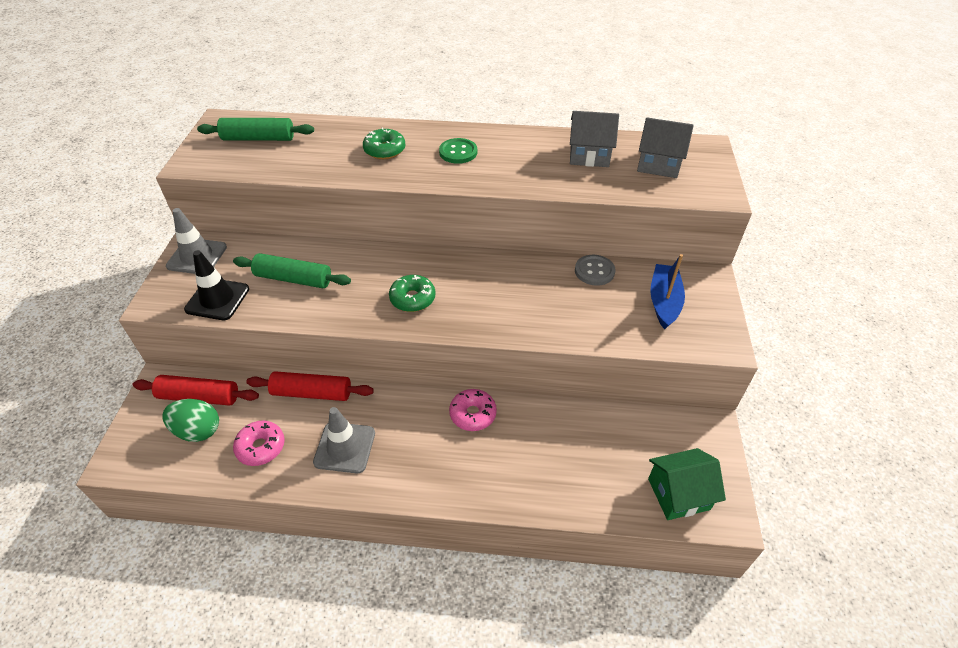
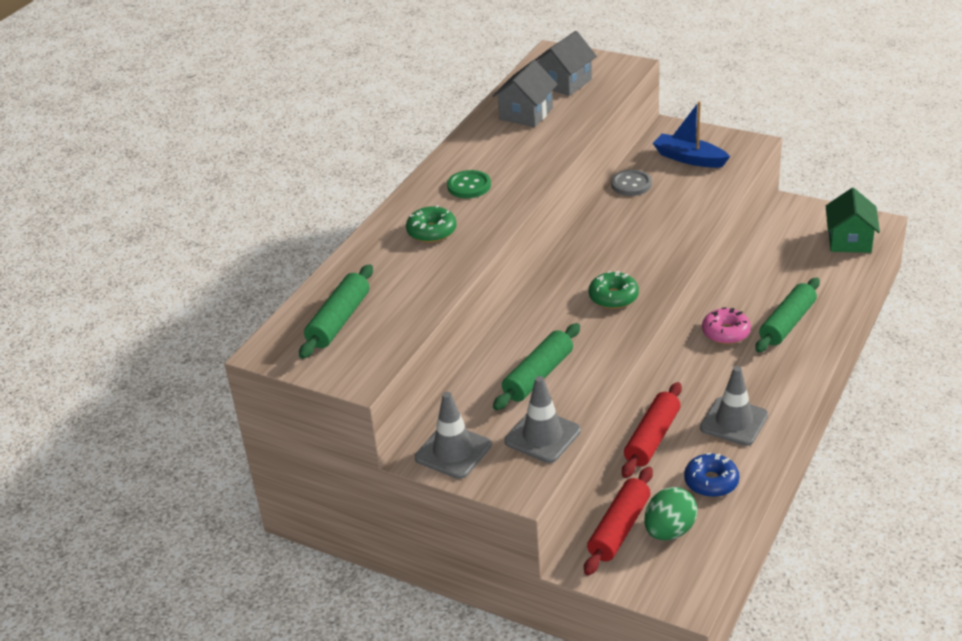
camera: 65 degrees left, 10 degrees down
(217, 299) = (542, 436): black traffic cone -> grey traffic cone
(261, 447) = (711, 482): pink donut -> blue donut
(505, 462) = (787, 323): none -> green rolling pin

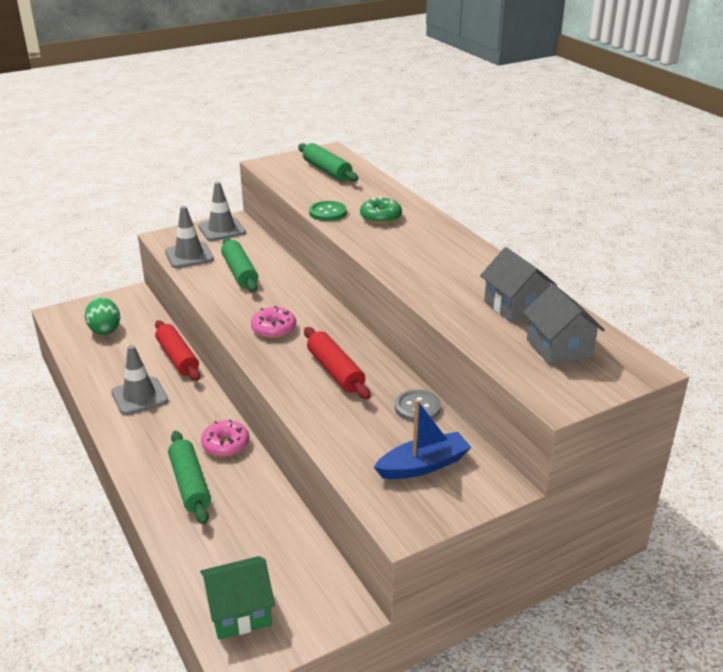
camera: 120 degrees right, 5 degrees down
(469, 186) = (423, 246): green button -> green button (327, 212)
(613, 297) = (274, 329): green donut -> pink donut
(619, 529) = (133, 315): red rolling pin -> red rolling pin (335, 371)
(711, 482) = (111, 361): blue donut -> none
(849, 240) = (239, 612): green house -> green house turned 60 degrees counterclockwise

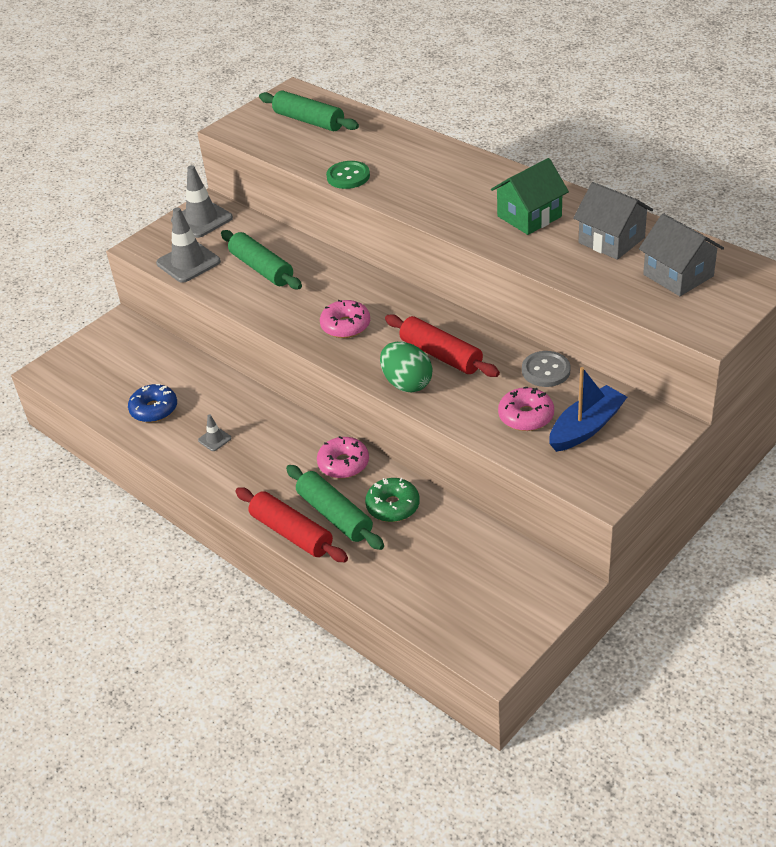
camera: 15 degrees left, 10 degrees up
(105, 329) = (118, 374): green egg -> green egg (407, 383)
(111, 362) = (154, 409): none -> blue donut
(139, 396) = (214, 439): grey traffic cone -> grey traffic cone, size x0.48
(177, 358) = (225, 384): red rolling pin -> red rolling pin (291, 533)
(239, 612) = (465, 618): green house -> green house (529, 216)
(375, 440) = (526, 416): none -> pink donut
(380, 217) = (410, 168): green donut -> green donut (393, 506)

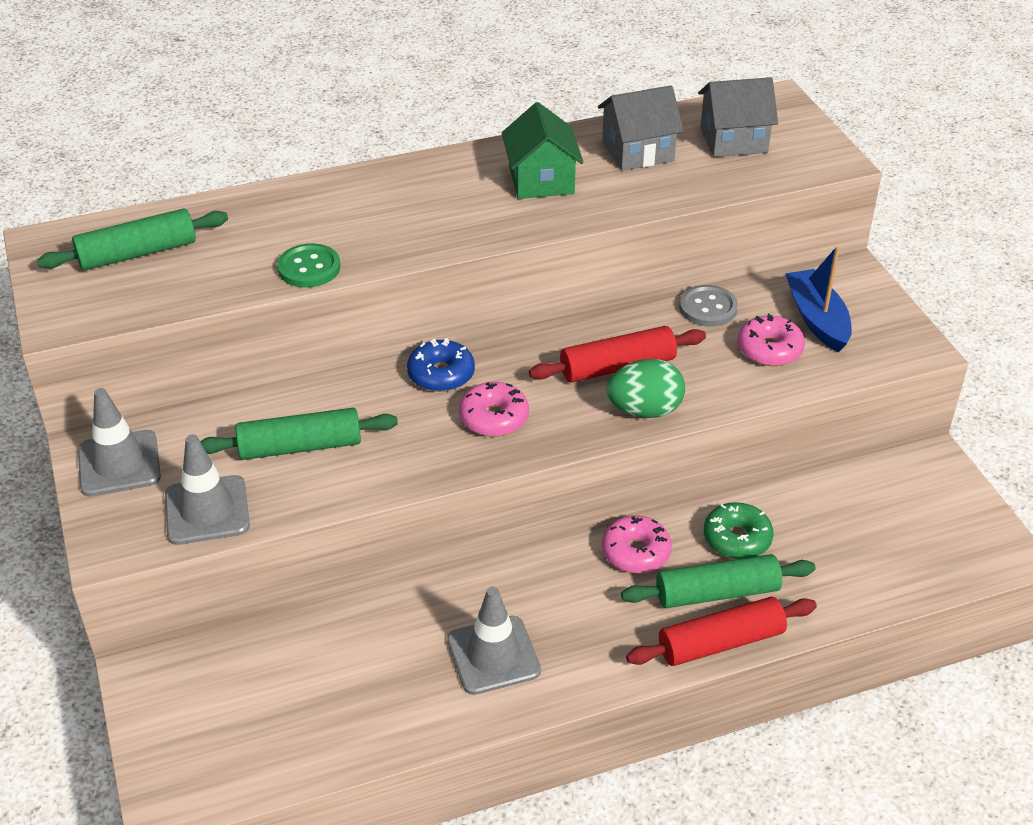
camera: 65 degrees left, 0 degrees up
(154, 409) = (377, 699): blue donut -> blue donut (441, 374)
(214, 439) = (493, 655): grey traffic cone -> grey traffic cone, size x2.10

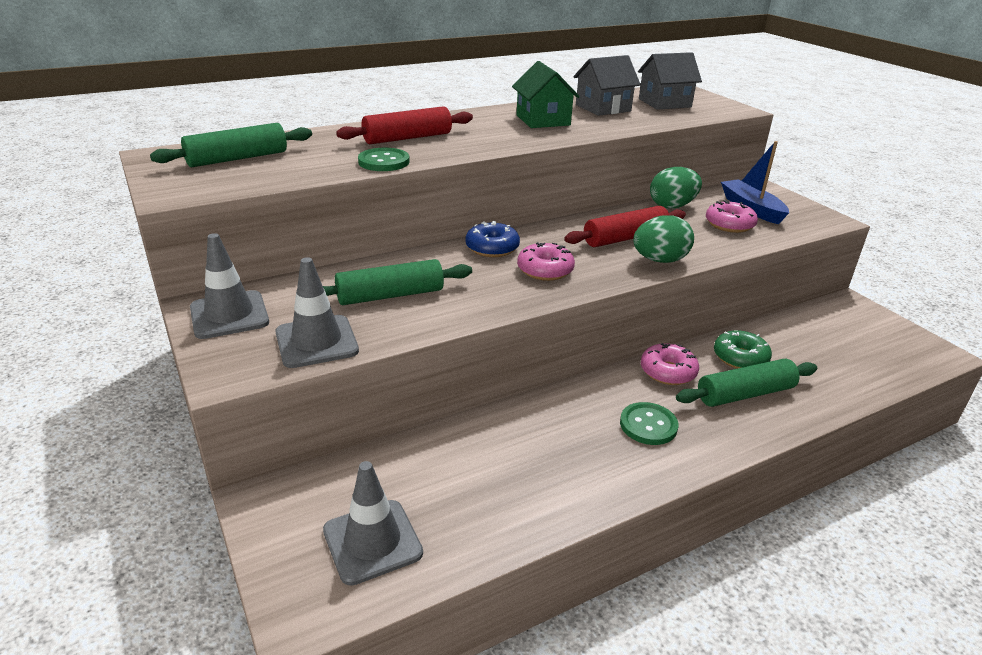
camera: 10 degrees left, 10 degrees down
(493, 655) = (584, 454): grey traffic cone -> grey traffic cone (372, 541)
(581, 625) = (648, 425): none -> green button
(708, 308) = (672, 206): grey button -> green egg
(721, 643) = (767, 428): red rolling pin -> red rolling pin (407, 138)

